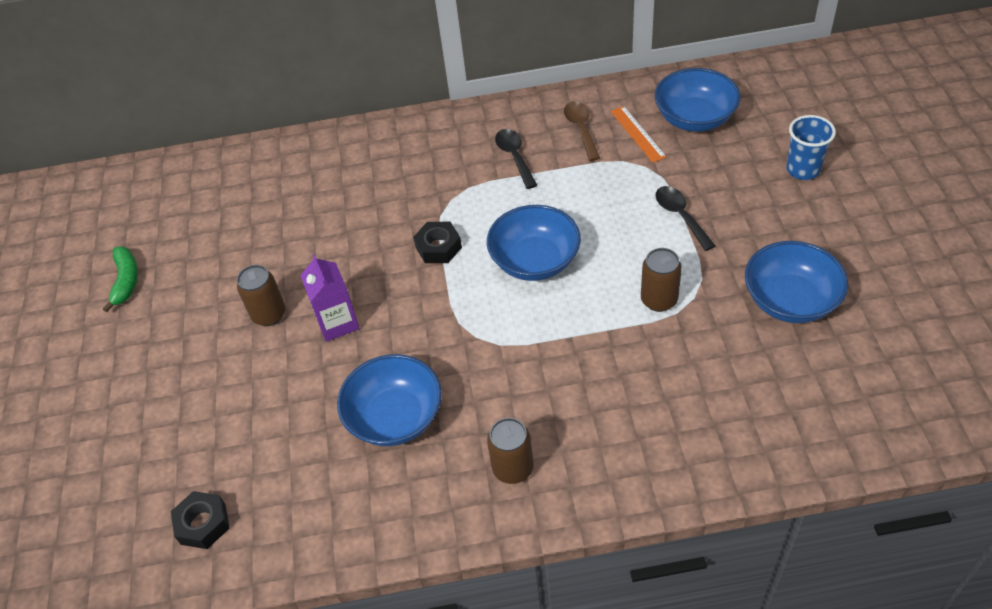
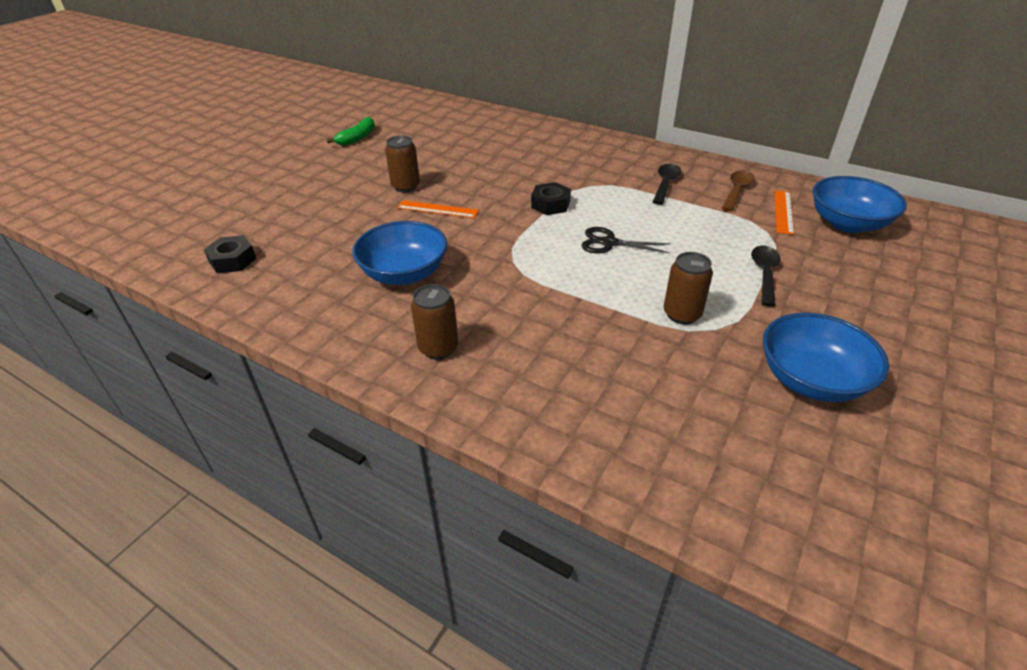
camera: 35 degrees right, 10 degrees down
(337, 322) = (437, 209): purple carton -> orange ruler
(535, 261) = (609, 243): blue bowl -> black scissors
(803, 170) = (926, 299): blue cup -> none

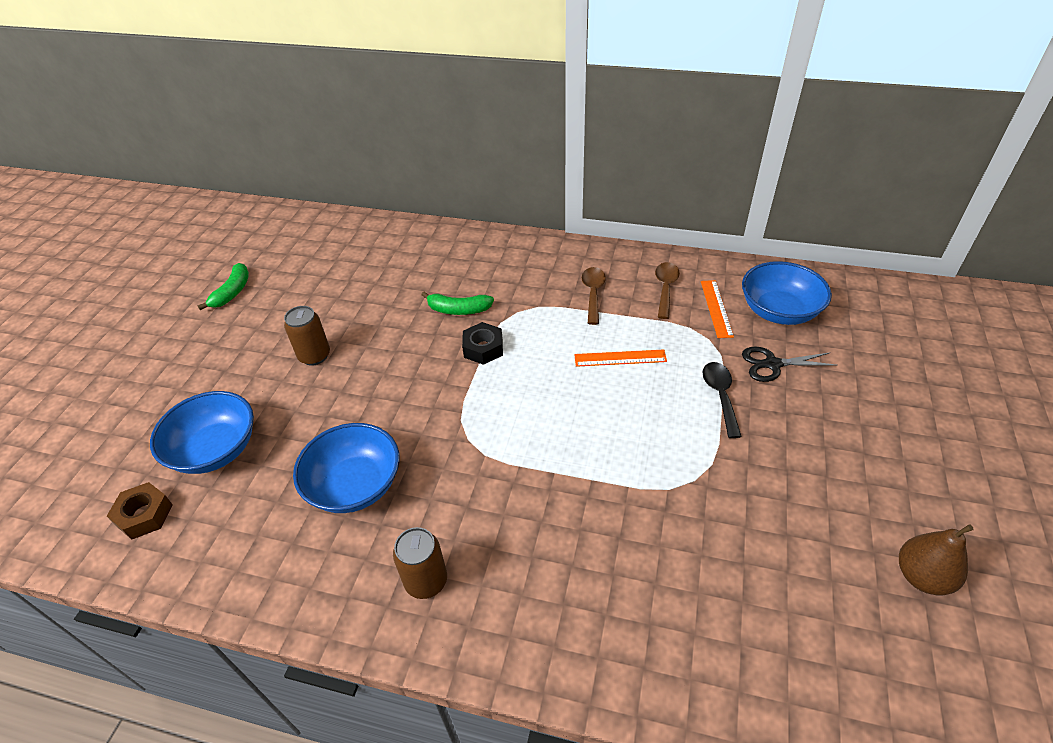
camera: 15 degrees left, 5 degrees up
(233, 260) = (144, 515): black nut -> brown nut
(437, 209) = (362, 382): orange ruler -> orange ruler (620, 358)
(538, 176) = (458, 310): none -> green banana
(609, 243) = (560, 389): black scissors -> black scissors (772, 364)
(665, 184) = (593, 294): black spoon -> brown spoon
(682, 314) = (657, 469): brown can -> none
(811, 380) = (796, 521): blue bowl -> blue bowl (215, 450)
(938, 451) = (922, 576): none -> brown pear

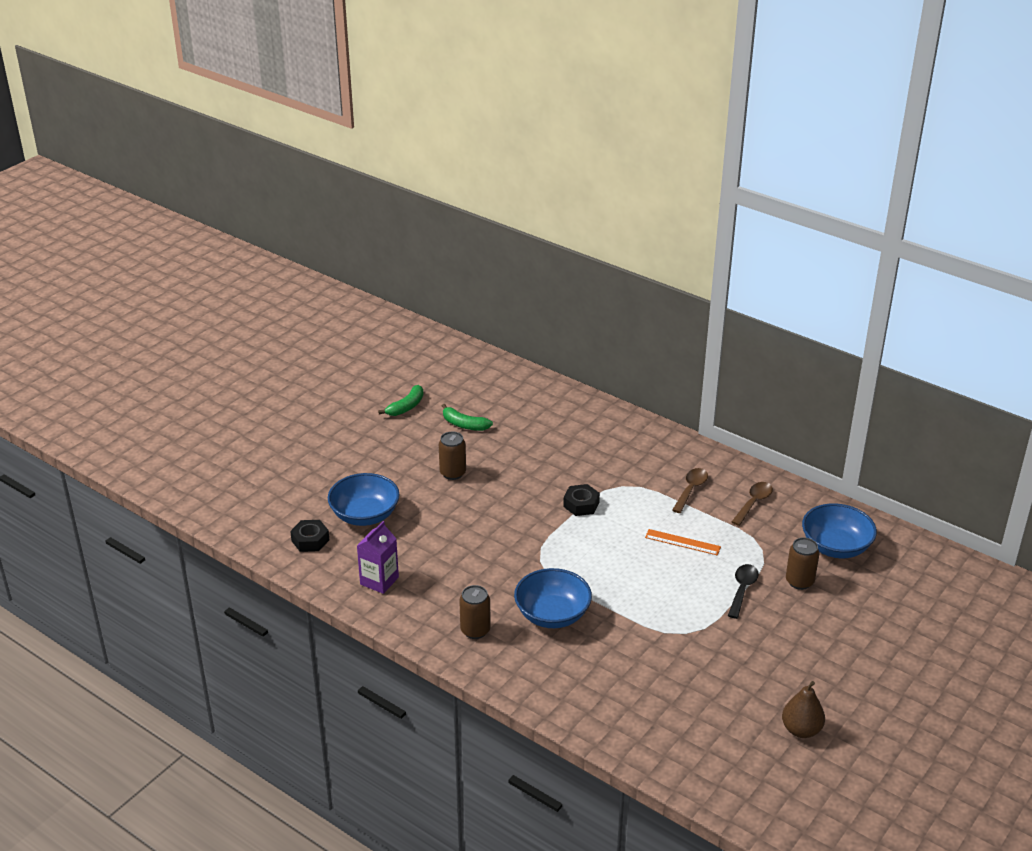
camera: 20 degrees right, 10 degrees down
(144, 515) = (310, 540): brown nut -> black nut
(262, 547) = (379, 581): none -> purple carton
(355, 485) = (451, 565): blue bowl -> blue bowl (552, 615)
(458, 310) = (576, 471): green banana -> green banana (464, 425)
(716, 308) = (785, 530): orange ruler -> none
(772, 364) = (799, 581): black scissors -> brown can

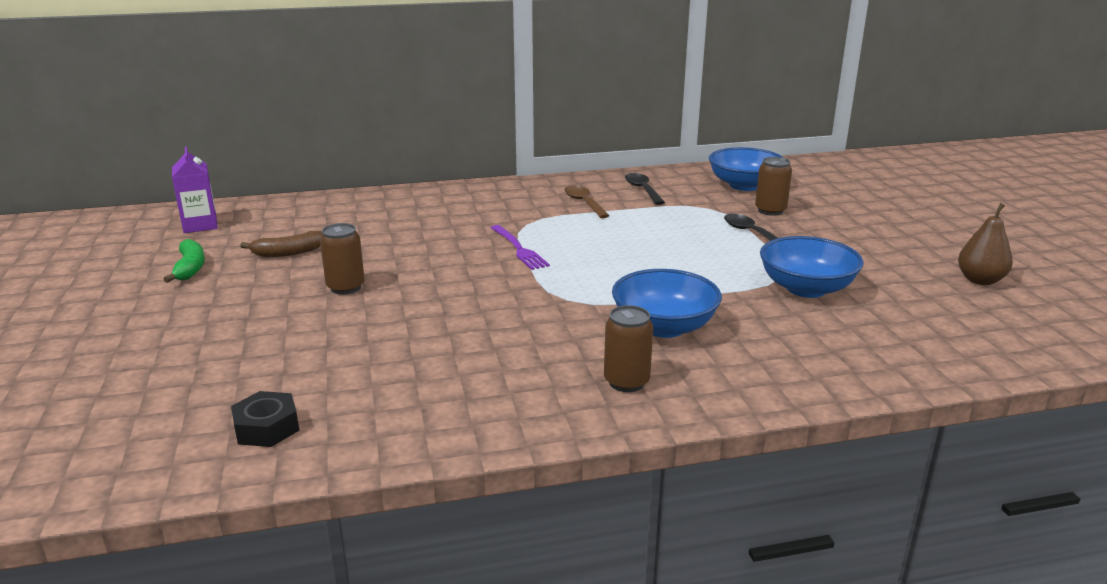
camera: 50 degrees left, 10 degrees down
(365, 515) = (302, 367): blue bowl -> blue bowl (806, 288)
(379, 581) = (436, 409): purple carton -> purple carton (200, 225)
(464, 425) = (288, 253): green banana -> brown banana
(581, 504) = (519, 249): black nut -> purple fork
(682, 542) = (649, 231): orange ruler -> none
(753, 503) = (642, 190): brown spoon -> black spoon

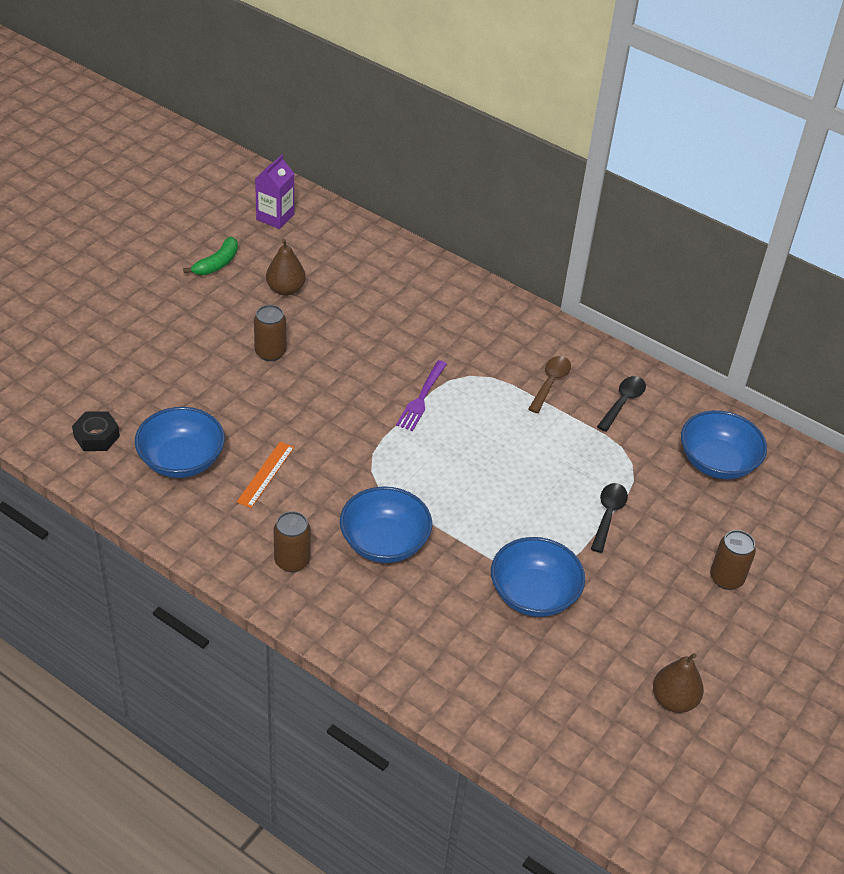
camera: 45 degrees right, 20 degrees up
(288, 253) = (285, 289): brown banana -> brown pear
(394, 388) = (181, 460): none -> blue bowl
(491, 350) = (266, 474): none -> orange ruler
(770, 211) = (674, 506): brown can -> brown can (726, 578)

